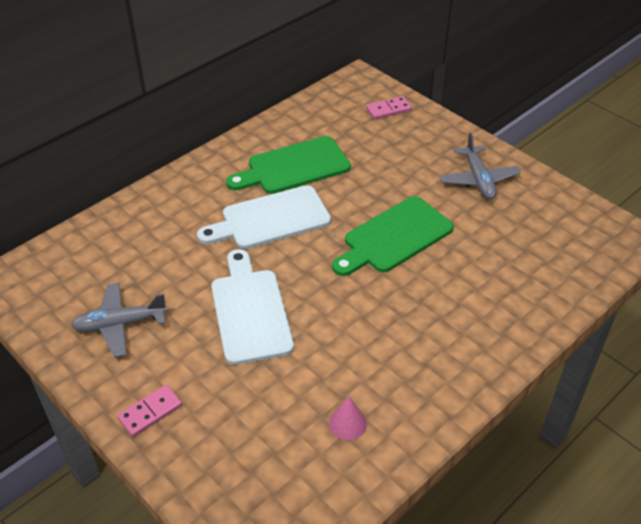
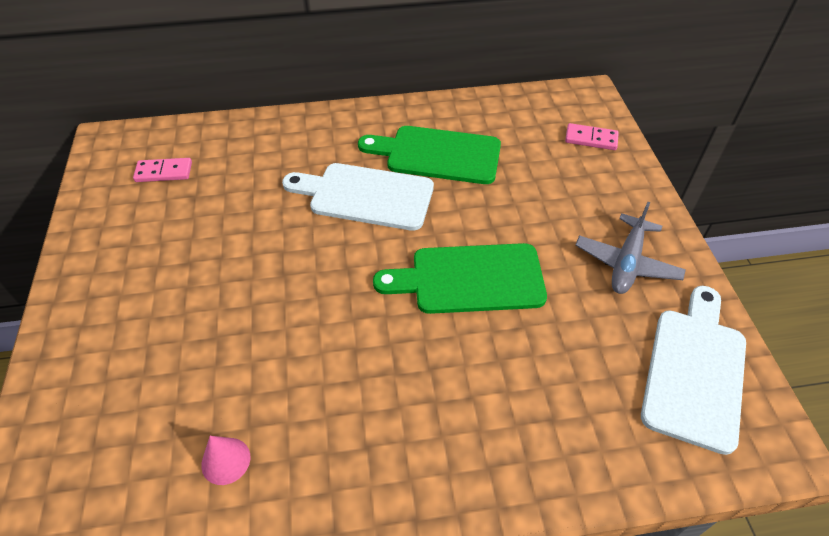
camera: 35 degrees right, 5 degrees up
(120, 324) = (145, 228): grey plane -> none
(150, 412) = (81, 326): pink domino -> pink domino (164, 172)
(250, 311) = (257, 278): white cutting board -> white cutting board (694, 371)

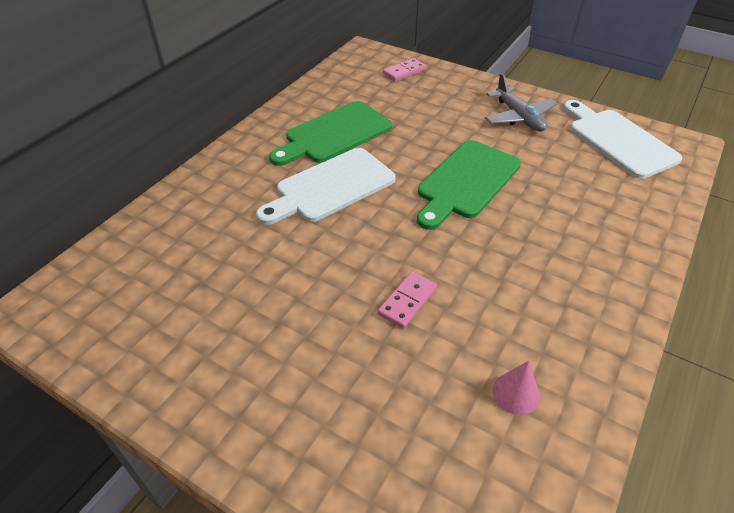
camera: 50 degrees left, 5 degrees down
(164, 172) = (140, 288): pink domino -> pink domino (407, 301)

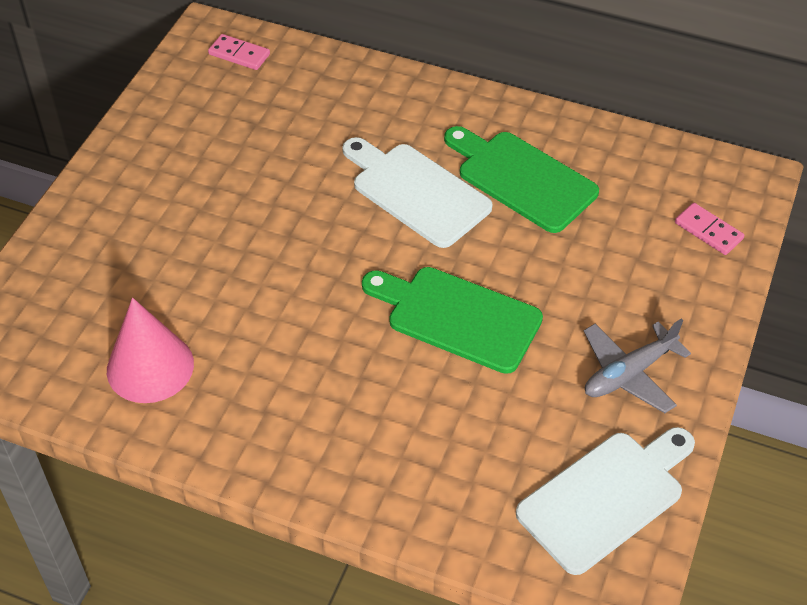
camera: 80 degrees right, 5 degrees up
(407, 301) = (251, 277): pink domino -> pink domino (239, 54)
(516, 393) = (150, 367): pink cone -> pink cone, size x1.96

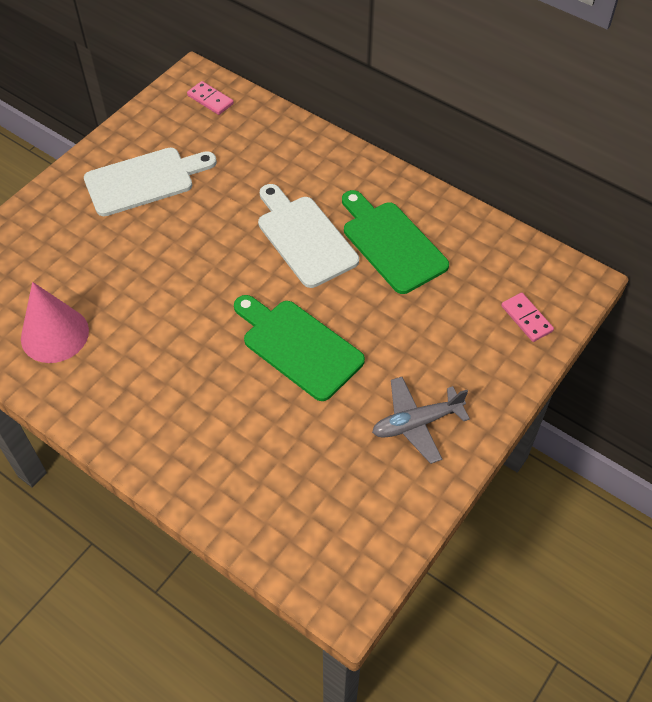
camera: 15 degrees right, 5 degrees up
(605, 497) = (359, 520): white cutting board -> white cutting board (144, 180)

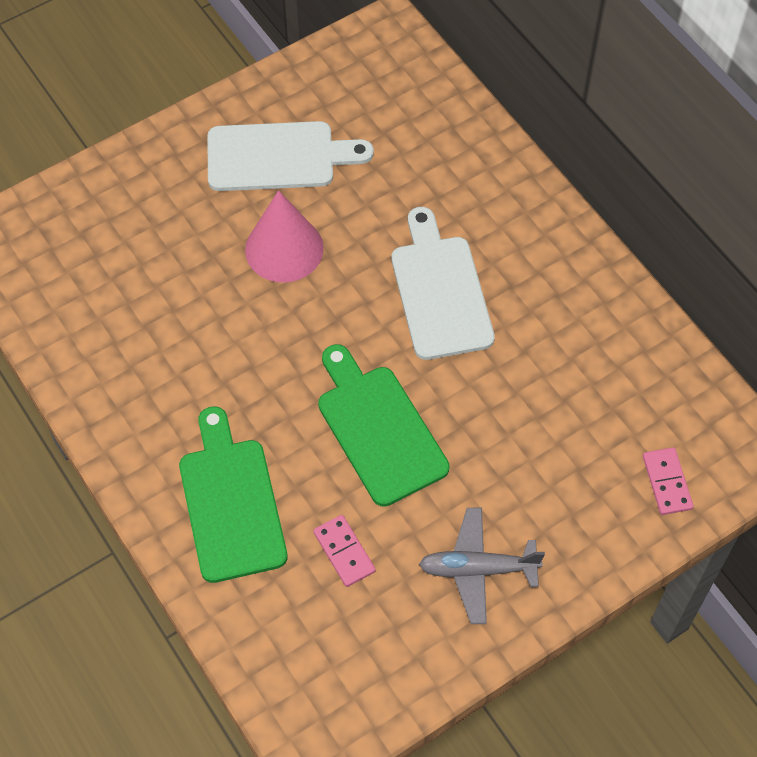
camera: 20 degrees right, 5 degrees up
(54, 334) = (110, 325): pink cone -> pink cone (284, 249)
(210, 100) = (397, 68): pink domino -> pink domino (344, 552)
(391, 244) = (542, 332): green cutting board -> green cutting board (231, 503)

